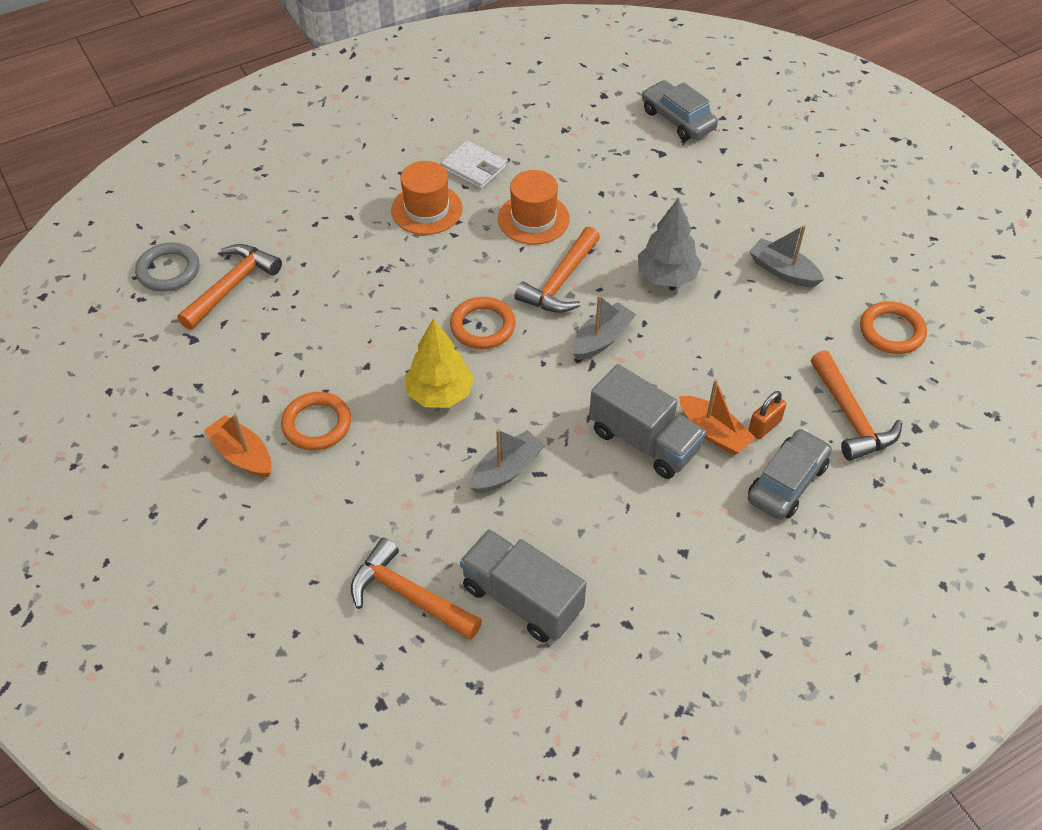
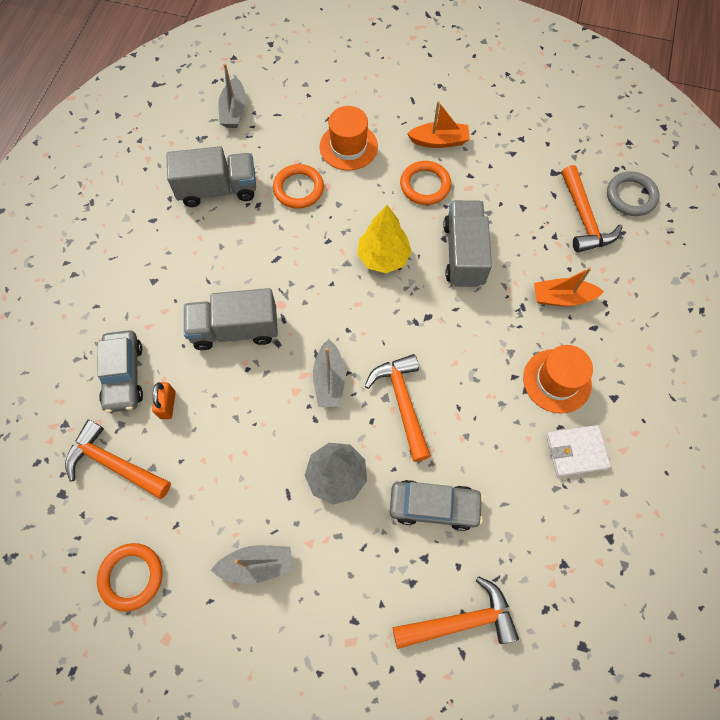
camera: 135 degrees right, 15 degrees up
(368, 340) = (464, 254): none -> grey truck
(408, 595) = (275, 148): orange hammer -> orange hammer (461, 621)
(482, 326) = (411, 322): orange ring -> orange ring (298, 189)
(506, 470) = (296, 245): grey boat -> grey boat (234, 111)
(533, 219) = (480, 442): orange hat -> orange hat (348, 146)
(677, 119) = (493, 679): grey car -> grey car (434, 506)
(713, 432) = (197, 372): orange boat -> orange boat (562, 298)

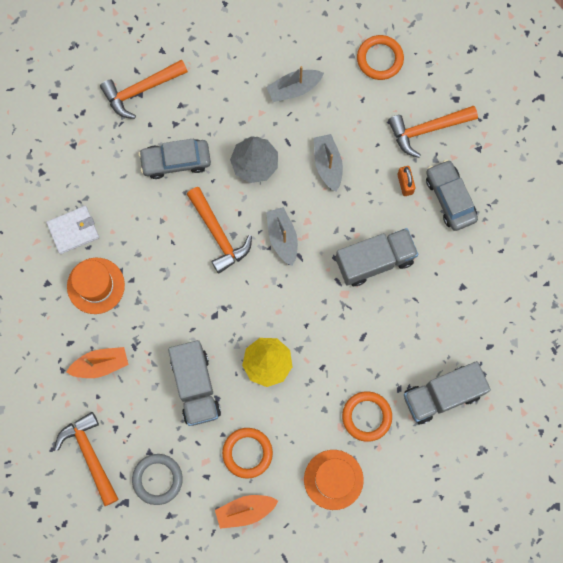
camera: 165 degrees right, 10 degrees up
(114, 463) = (427, 129): orange hammer -> orange hammer turned 150 degrees clockwise
(234, 111) = (462, 493): grey boat -> grey boat (328, 164)
(631, 196) = (47, 493): grey ring -> grey ring (157, 479)

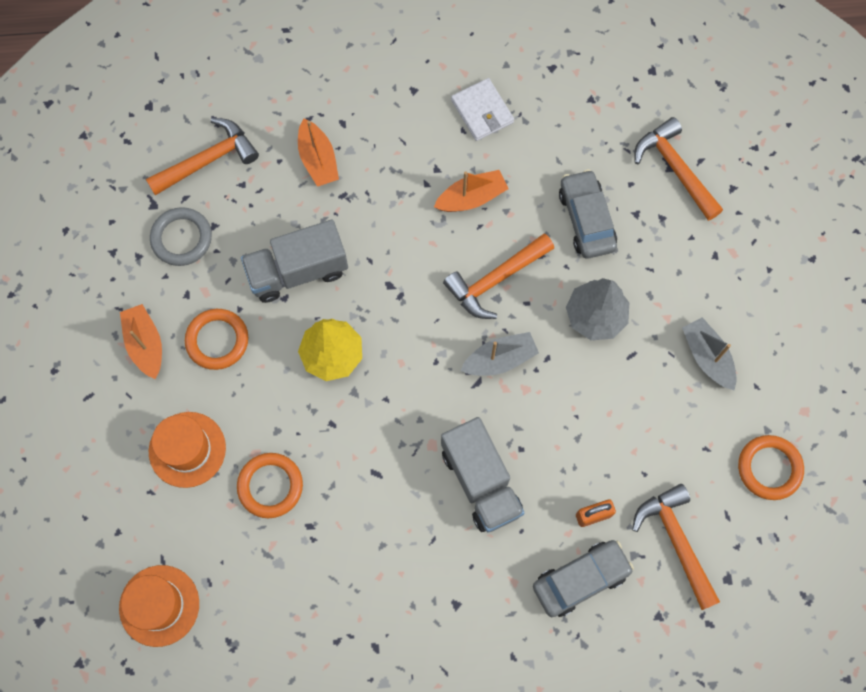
camera: 85 degrees right, 5 degrees down
(95, 285) = (415, 144): orange hat -> orange hat (159, 605)
(148, 246) = (471, 198): none -> orange boat
(328, 164) = (607, 409): grey boat -> none
(442, 395) = (304, 585): grey truck -> none

